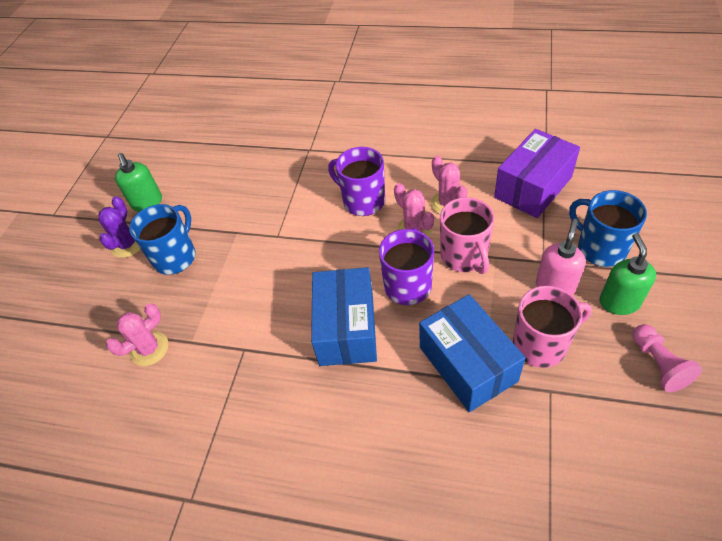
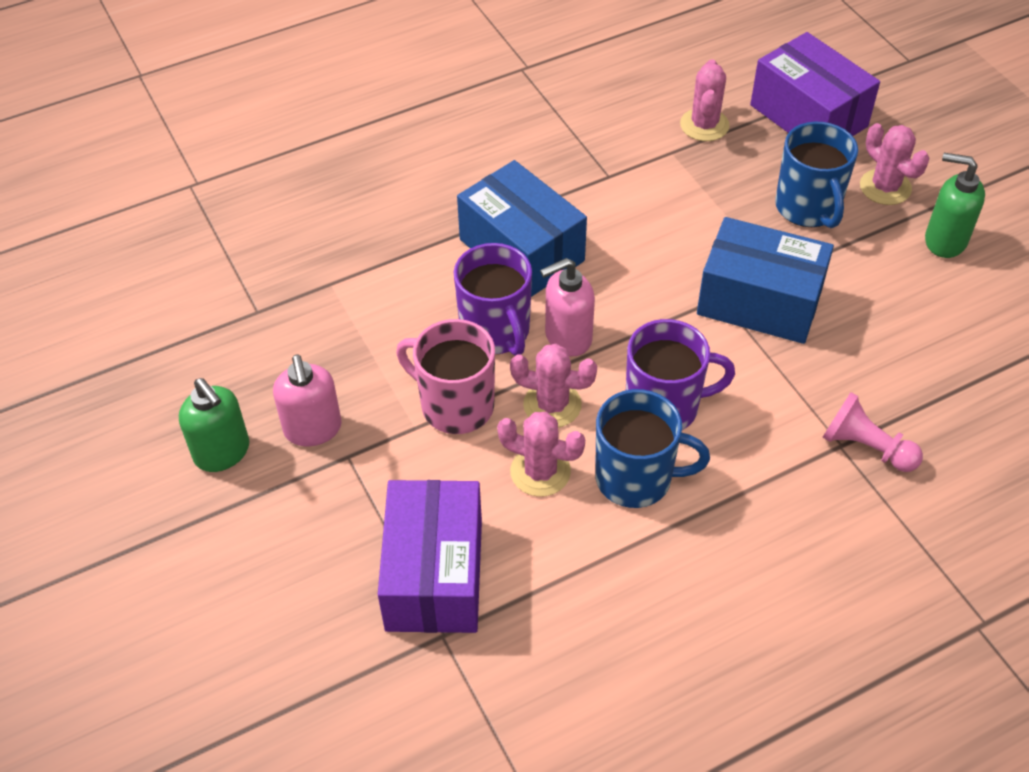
camera: 135 degrees right, 0 degrees up
(93, 314) = (808, 116): none -> purple box
(127, 245) = (885, 187): purple cactus -> pink cactus
(373, 259) = (567, 337): none -> pink soap dispenser
(467, 364) = (361, 289): blue box -> blue box (759, 301)
(541, 344) = (292, 351): pink mug -> none
(600, 248) = (280, 519): blue mug -> blue mug (636, 478)
(658, 364) = (149, 401): pink pawn -> pink pawn (866, 447)

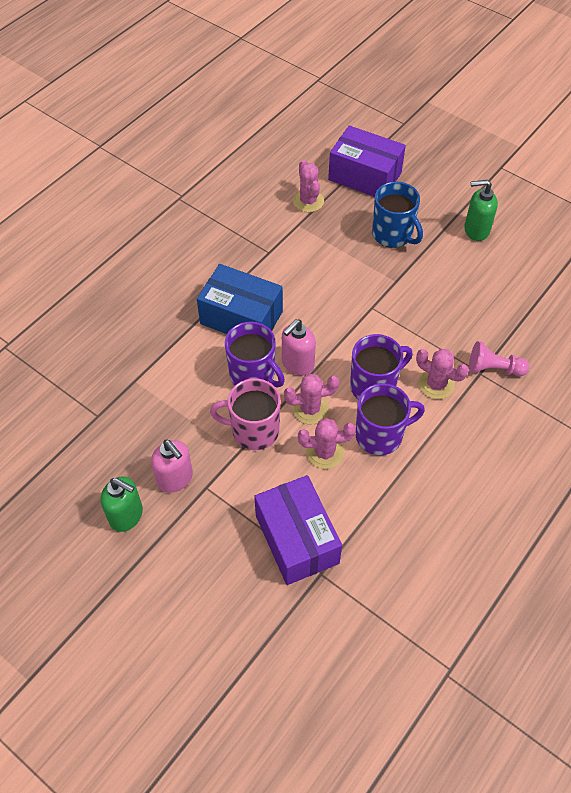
camera: 25 degrees left, 5 degrees up
(636, 478) = (380, 435): blue mug -> purple mug
(759, 301) = (394, 302): blue box -> none
(885, 187) = (429, 208): pink cactus -> pink cactus (436, 384)

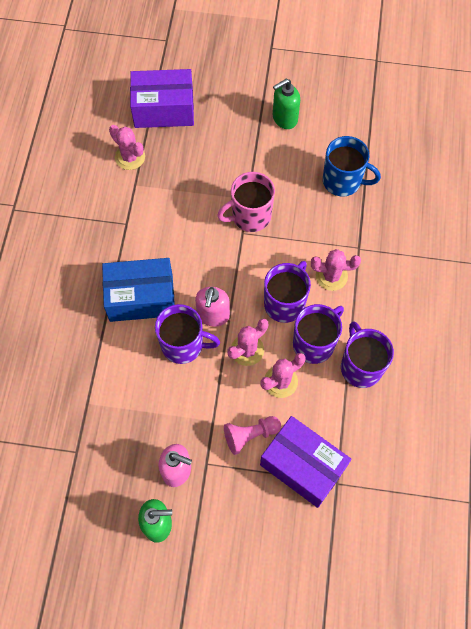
camera: 30 degrees left, 10 degrees up
(253, 430) = (214, 394): pink mug -> pink mug (250, 216)
(393, 235) = (220, 156): blue mug -> blue mug (343, 181)
(414, 479) = (360, 366): none -> purple mug
(493, 369) = (367, 239): pink pawn -> pink pawn (250, 435)

